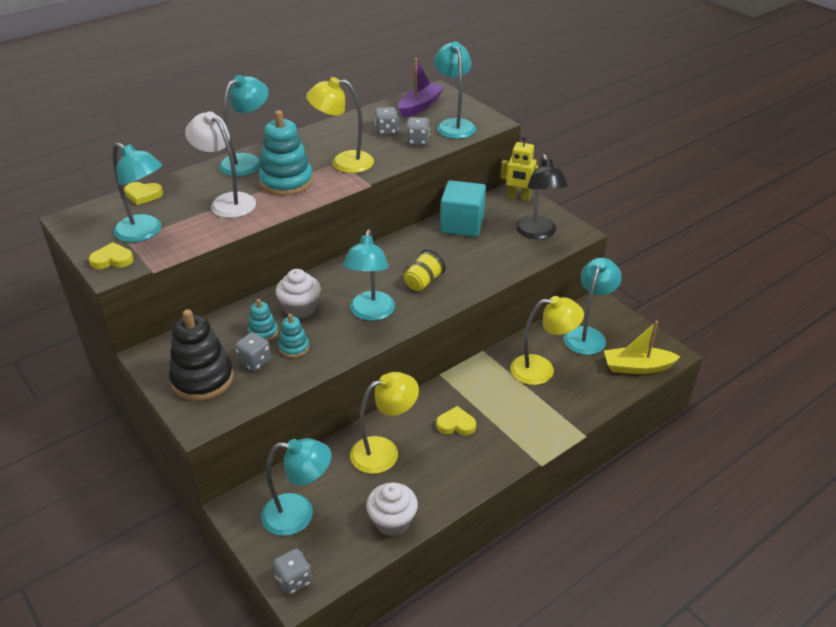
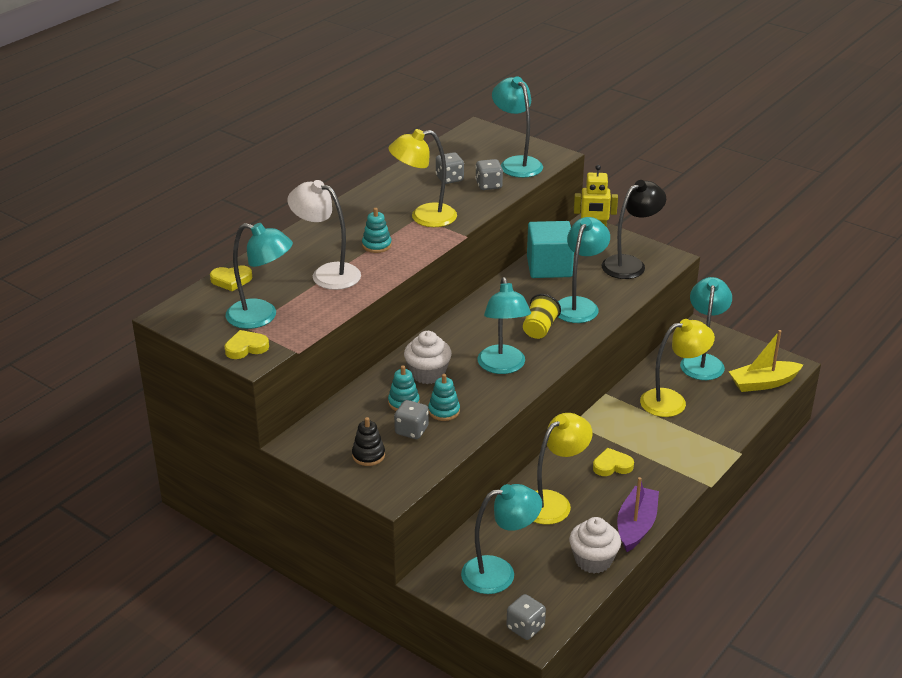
camera: 15 degrees left, 5 degrees down
(202, 379) = (368, 455): black stacking toy -> black stacking toy, size x0.51
(248, 162) = (321, 230): turquoise lamp -> turquoise lamp (579, 305)
(286, 182) = (376, 245): turquoise stacking toy -> turquoise stacking toy, size x0.51
(420, 106) = (469, 148): purple boat -> purple boat (636, 526)
(538, 233) = (630, 264): black lamp -> black lamp turned 105 degrees counterclockwise

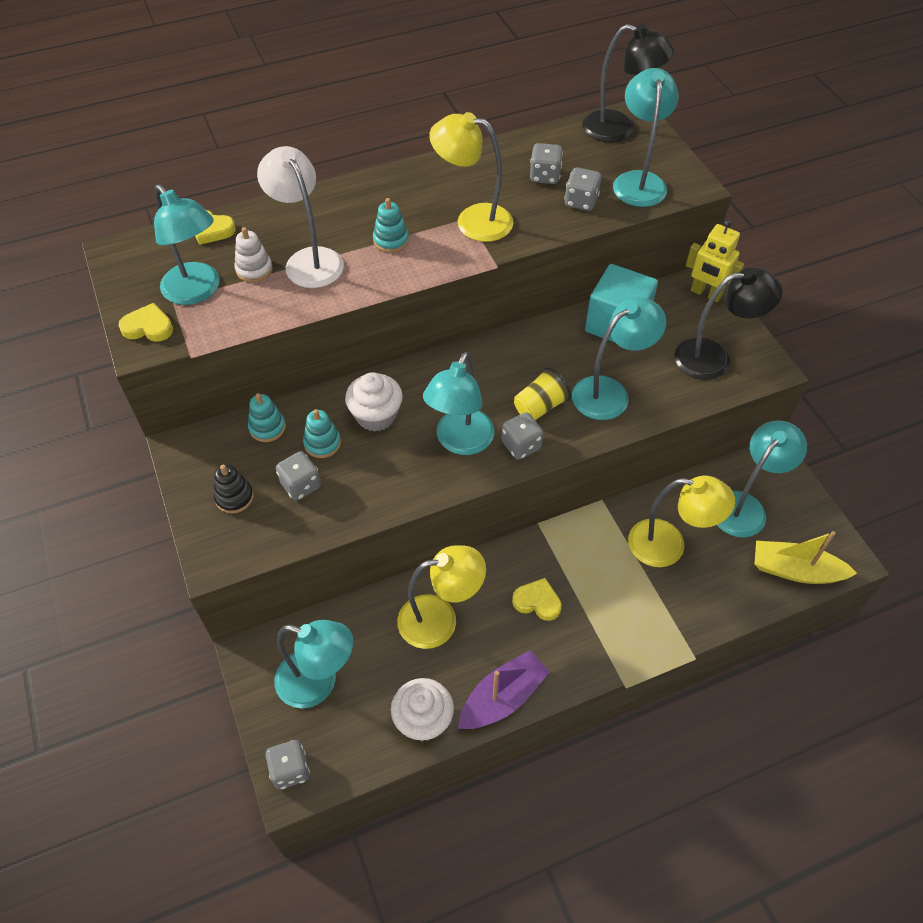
camera: 30 degrees right, 20 degrees up
(291, 291) = (254, 269): none -> white stacking toy
(444, 411) = (353, 474): turquoise stacking toy -> turquoise stacking toy (267, 427)
(475, 139) = (619, 129): none -> black lamp
(547, 354) = (521, 445): none -> grey dice

